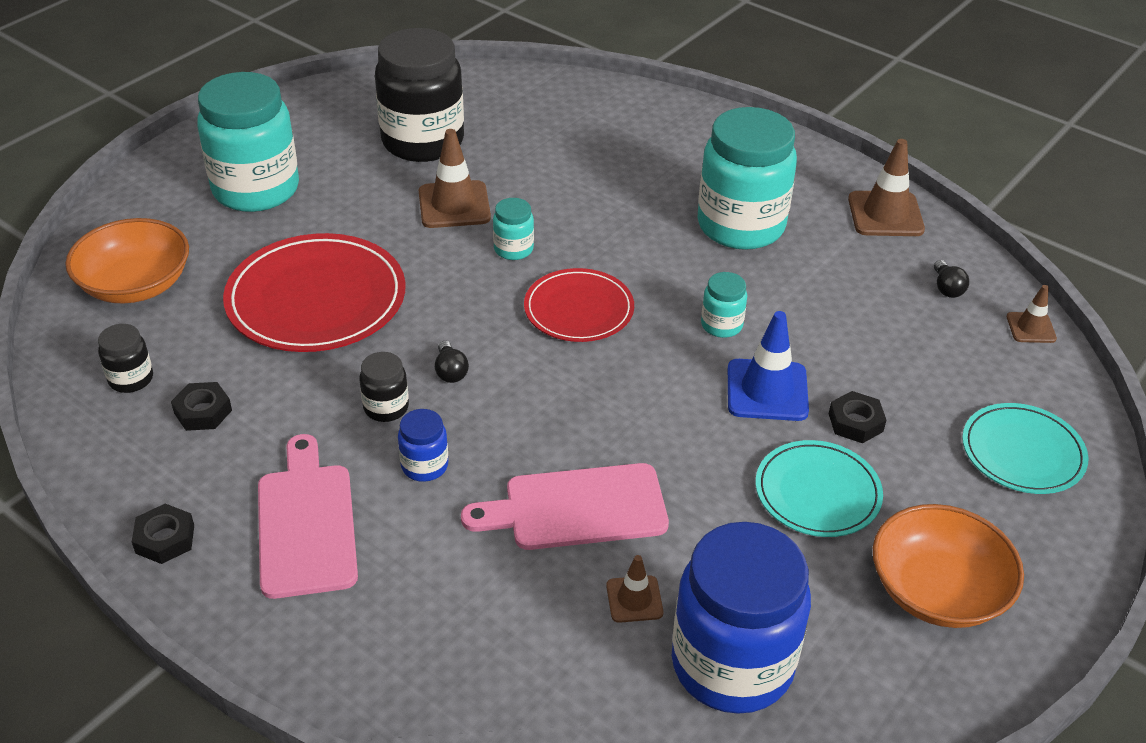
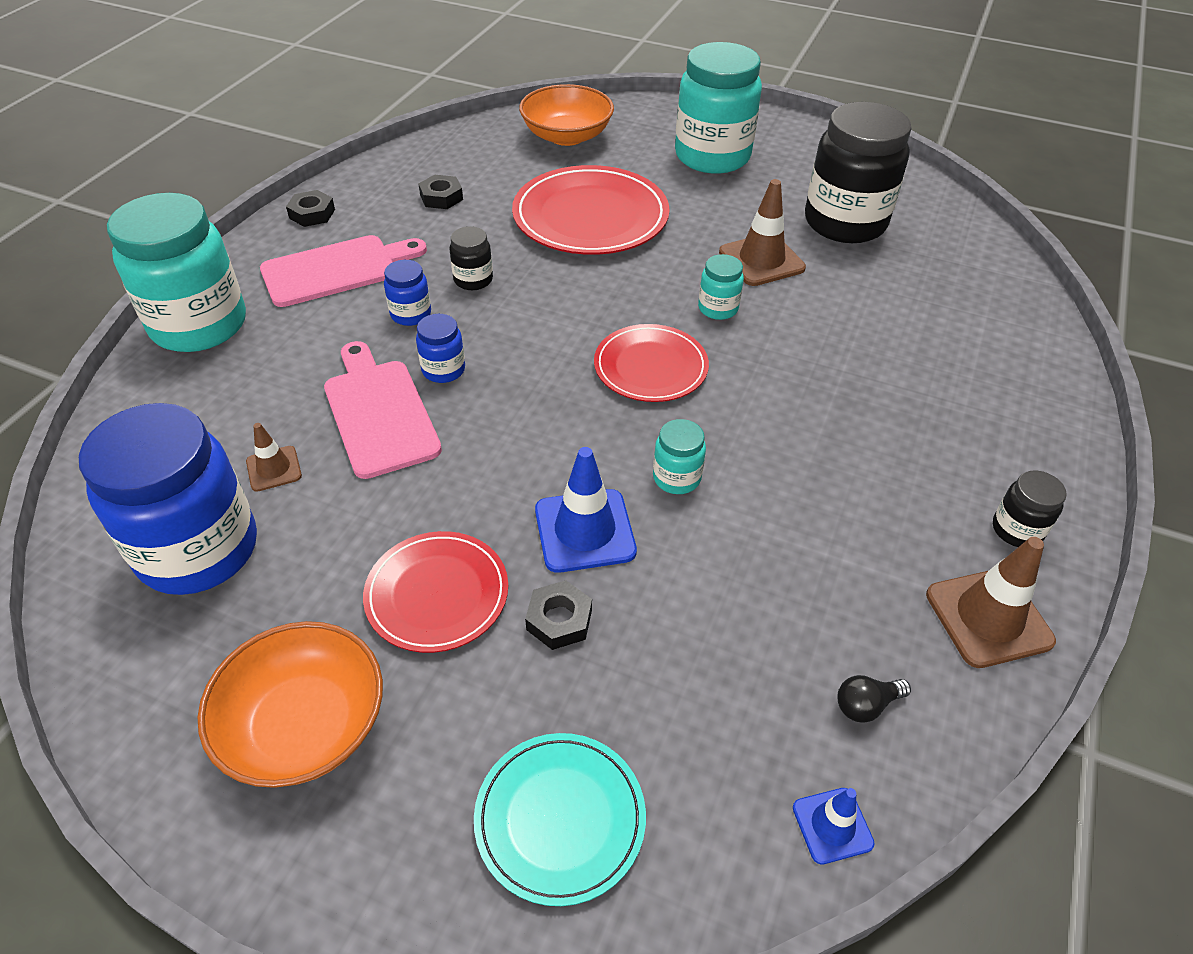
camera: 75 degrees right, 5 degrees up
(131, 379) = (465, 160): black jar -> black jar (1017, 530)
(450, 371) = (530, 305): black light bulb -> none
(529, 451) = (443, 370): none -> blue jar
(740, 226) = (864, 471): turquoise jar -> turquoise jar (199, 325)
(817, 492) = (437, 594): turquoise plate -> red plate
(1031, 328) = (832, 825): brown traffic cone -> blue traffic cone

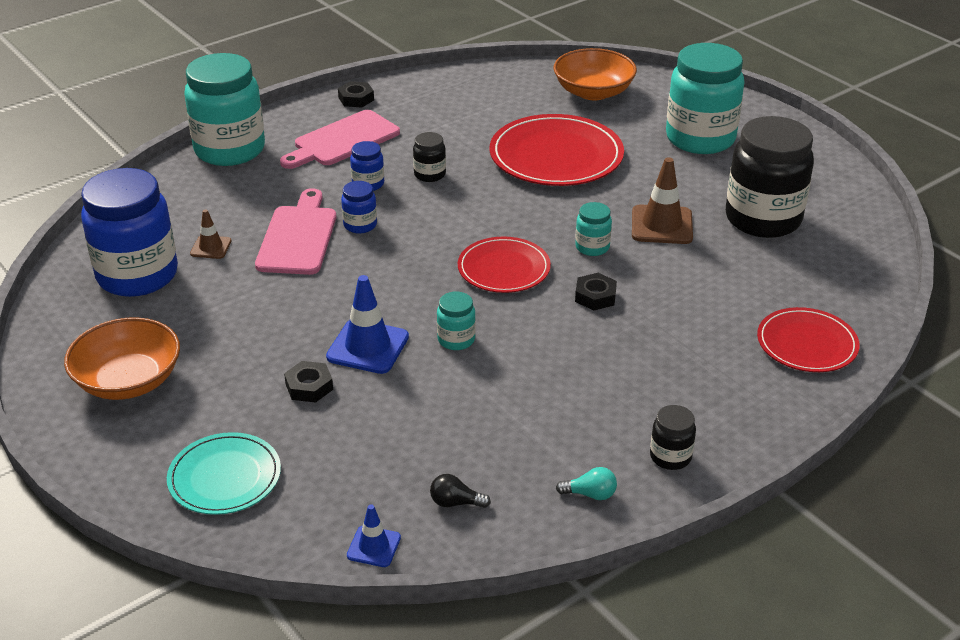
camera: 30 degrees right, 10 degrees down
(336, 270) = (343, 141): pink cutting board -> pink cutting board turned 135 degrees clockwise
(437, 594) = (250, 347): red plate -> red plate (807, 344)
(441, 197) = (456, 112): black nut -> black nut (595, 296)
(988, 618) = (590, 494): brown traffic cone -> turquoise light bulb

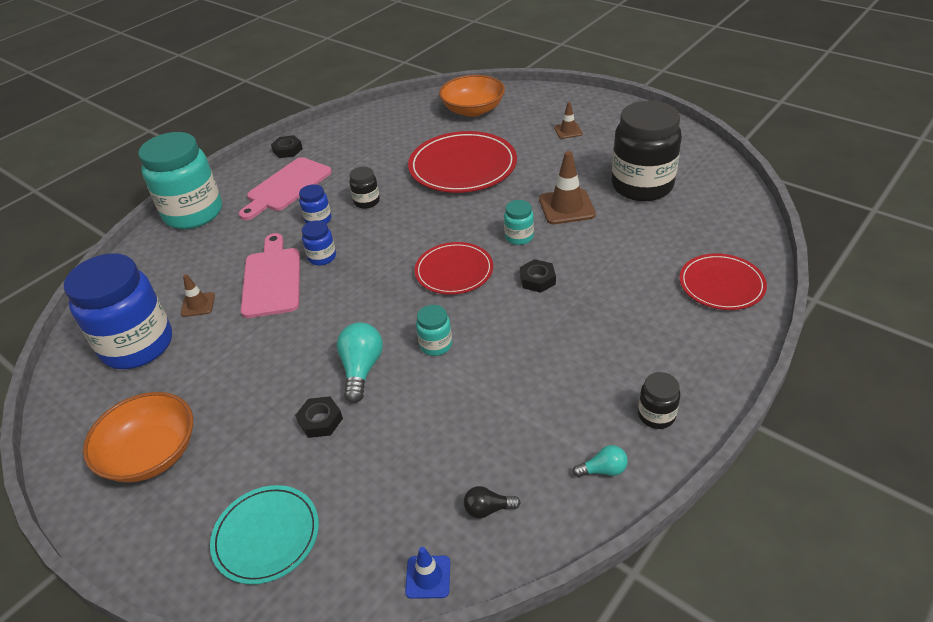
camera: 10 degrees left, 5 degrees up
(368, 347) = (361, 369): blue traffic cone -> turquoise light bulb
(700, 139) = (568, 131): turquoise jar -> brown traffic cone

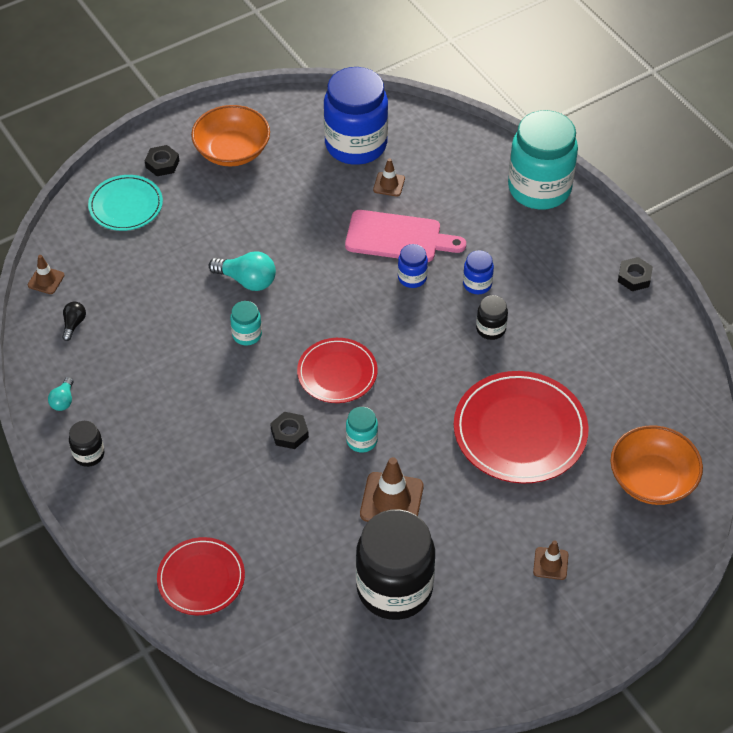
camera: 105 degrees right, 10 degrees up
(286, 187) = (553, 267): pink cutting board -> none
(320, 420) = (208, 247): black nut -> black nut (162, 164)
(428, 577) = (46, 280): blue traffic cone -> brown traffic cone

